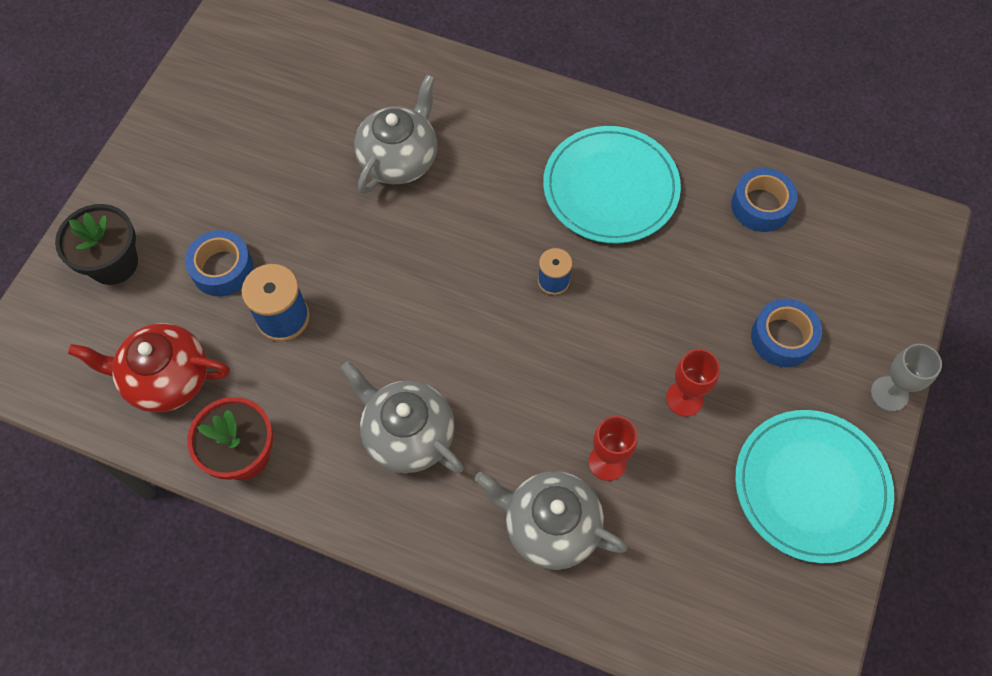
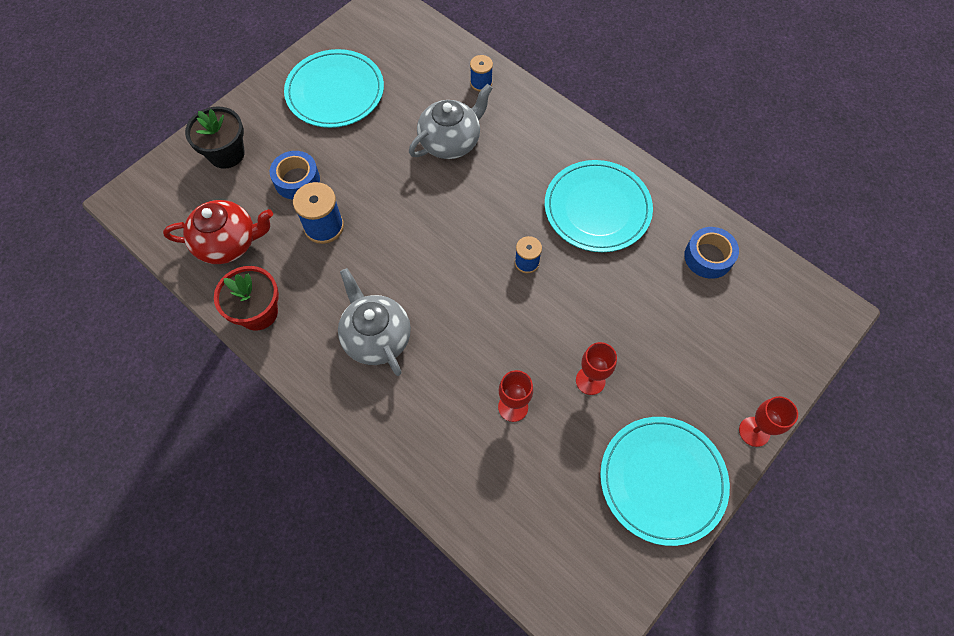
camera: 20 degrees right, 0 degrees up
(166, 379) = (228, 243): red teapot -> red teapot turned 150 degrees clockwise
(224, 139) = (335, 92): none -> turquoise plate
(407, 73) = (481, 83): none -> blue spool
(549, 526) = (451, 438): grey teapot -> none
(782, 338) = (685, 361): blue tape -> none
(889, 394) = (754, 431): grey goblet -> red goblet

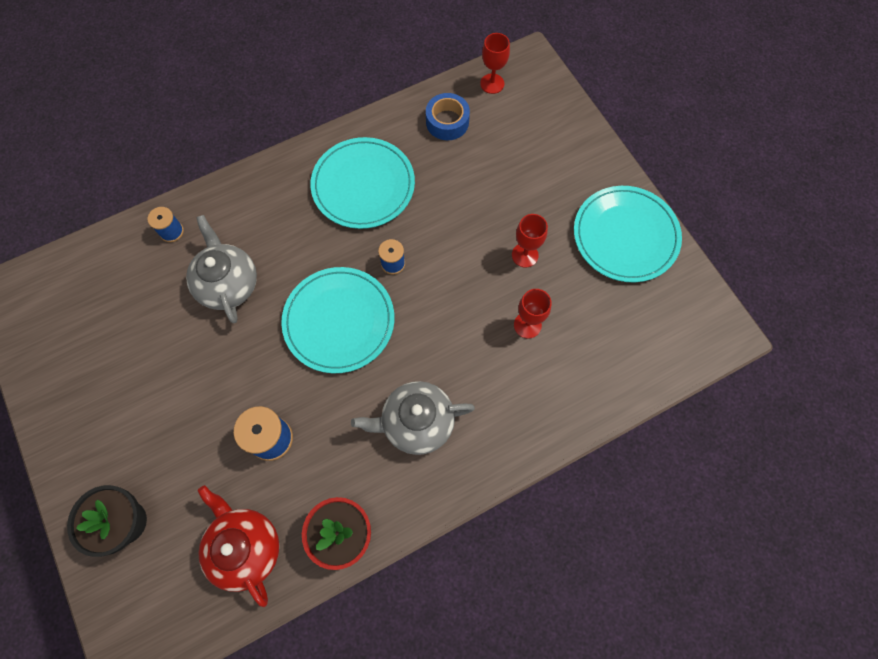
camera: 70 degrees left, 5 degrees up
(228, 243) = (245, 547): red teapot -> red teapot turned 45 degrees counterclockwise
(297, 180) = (200, 451): blue tape -> none
(335, 92) = (103, 379): turquoise plate -> turquoise plate (339, 321)
(754, 431) = (606, 156): red goblet -> red goblet (492, 83)

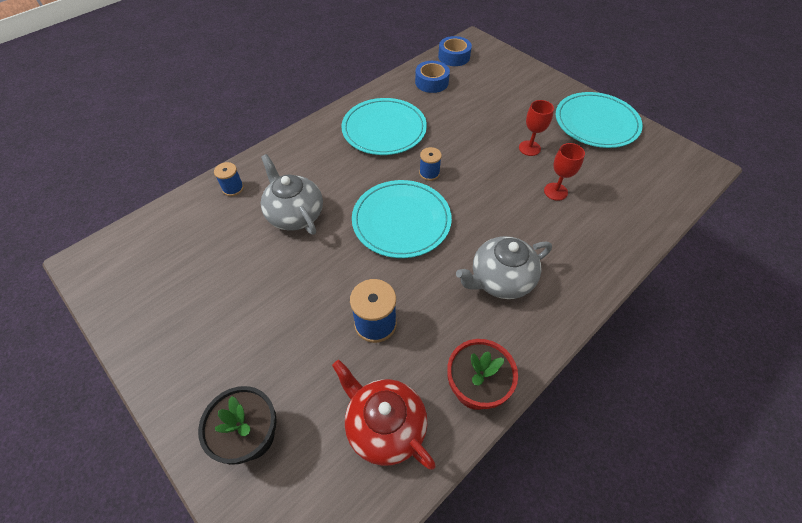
camera: 15 degrees left, 15 degrees down
(492, 83) = (454, 57): red goblet -> blue tape

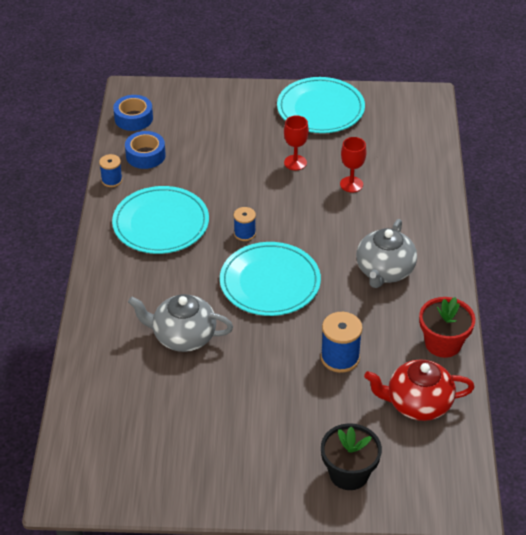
camera: 45 degrees left, 10 degrees down
(233, 188) = (101, 356): blue spool -> blue spool (112, 180)

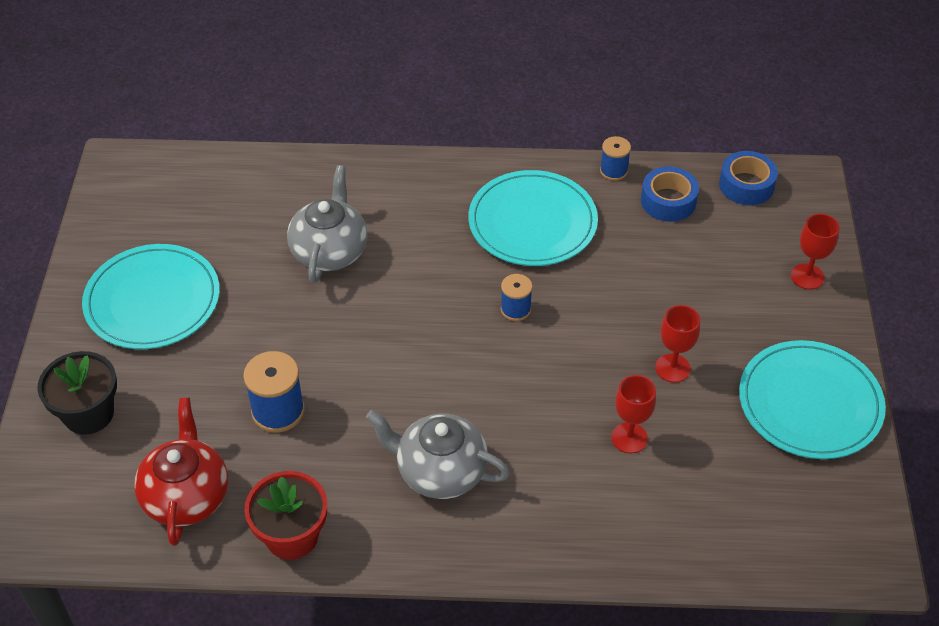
camera: 90 degrees right, 5 degrees up
(219, 100) = (807, 276): none -> red goblet
(270, 282) = (421, 337): turquoise plate -> turquoise plate (152, 300)

